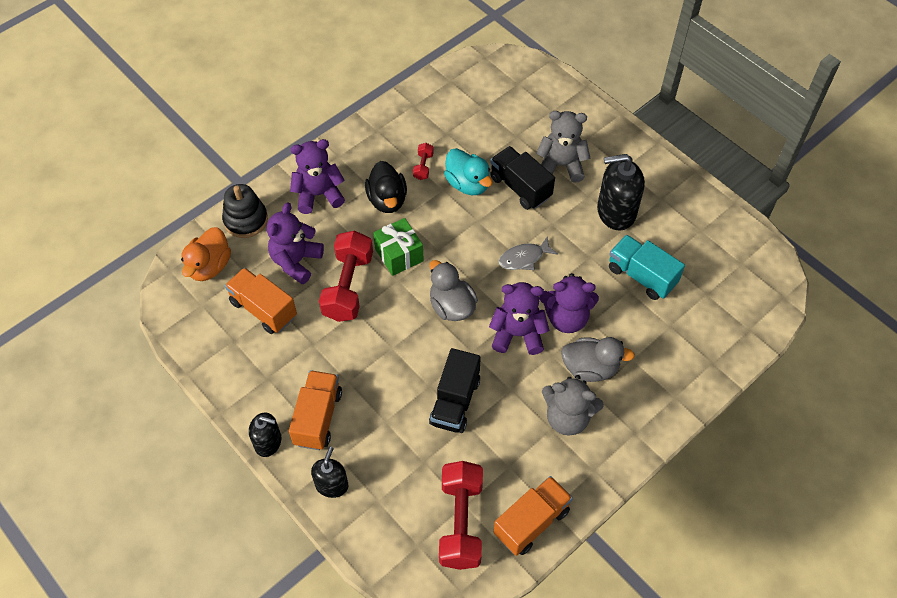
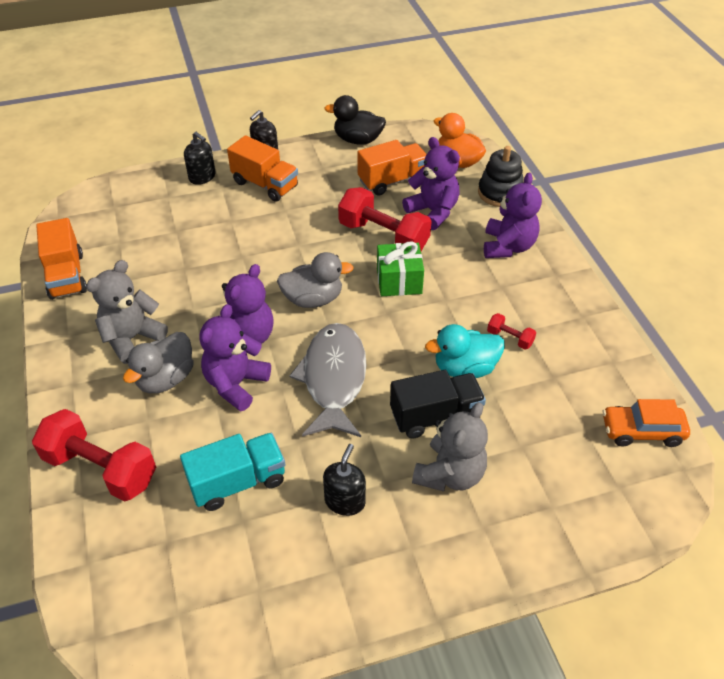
camera: 115 degrees right, 10 degrees down
(387, 200) = (475, 294): black duck -> black duck (357, 140)
(455, 401) = (213, 267): black truck -> none
(461, 522) = (107, 235): red dumbbell -> red dumbbell (101, 468)
(467, 80) = (642, 431): none -> orange car
(524, 258) = (333, 378): grey fish -> grey fish, size x1.89
(616, 212) = (345, 501): black soap dispenser -> black soap dispenser, size x0.60

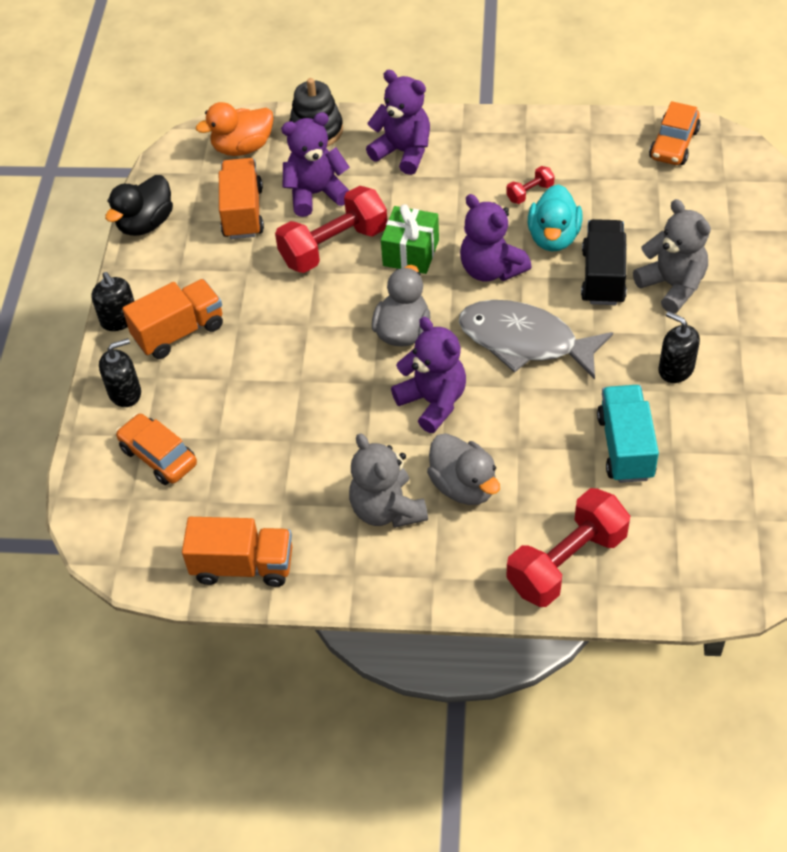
camera: 65 degrees left, 5 degrees up
(152, 208) = (158, 456): none -> orange car
(236, 384) = (498, 424): purple teddy bear -> purple teddy bear (491, 269)

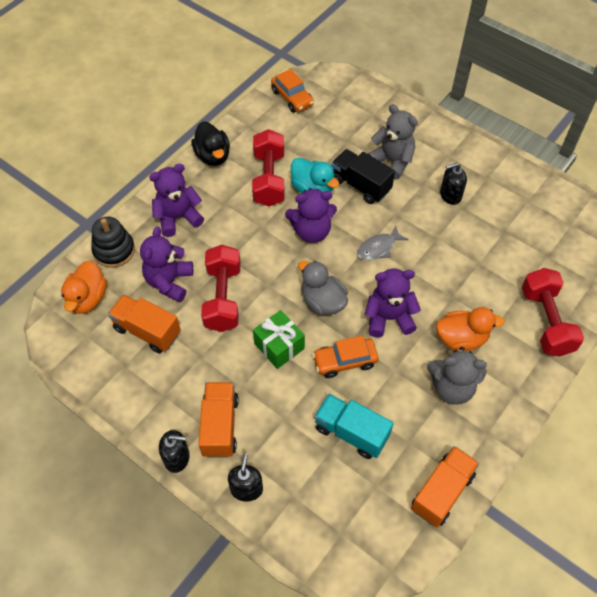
camera: 60 degrees left, 5 degrees up
(146, 223) = (102, 394): black duck -> black duck (213, 156)
(158, 456) = (318, 496): orange car -> orange car (345, 361)
(411, 253) = (264, 262): green gift -> green gift (279, 346)
(464, 486) = (461, 339): grey duck -> orange duck
(524, 341) = (378, 248): grey fish -> grey fish, size x0.53
(530, 193) = (269, 179): red dumbbell -> red dumbbell, size x2.21
(625, 447) = (487, 248): turquoise truck -> turquoise truck (351, 432)
(672, 286) = (392, 161): grey teddy bear -> grey teddy bear turned 45 degrees clockwise

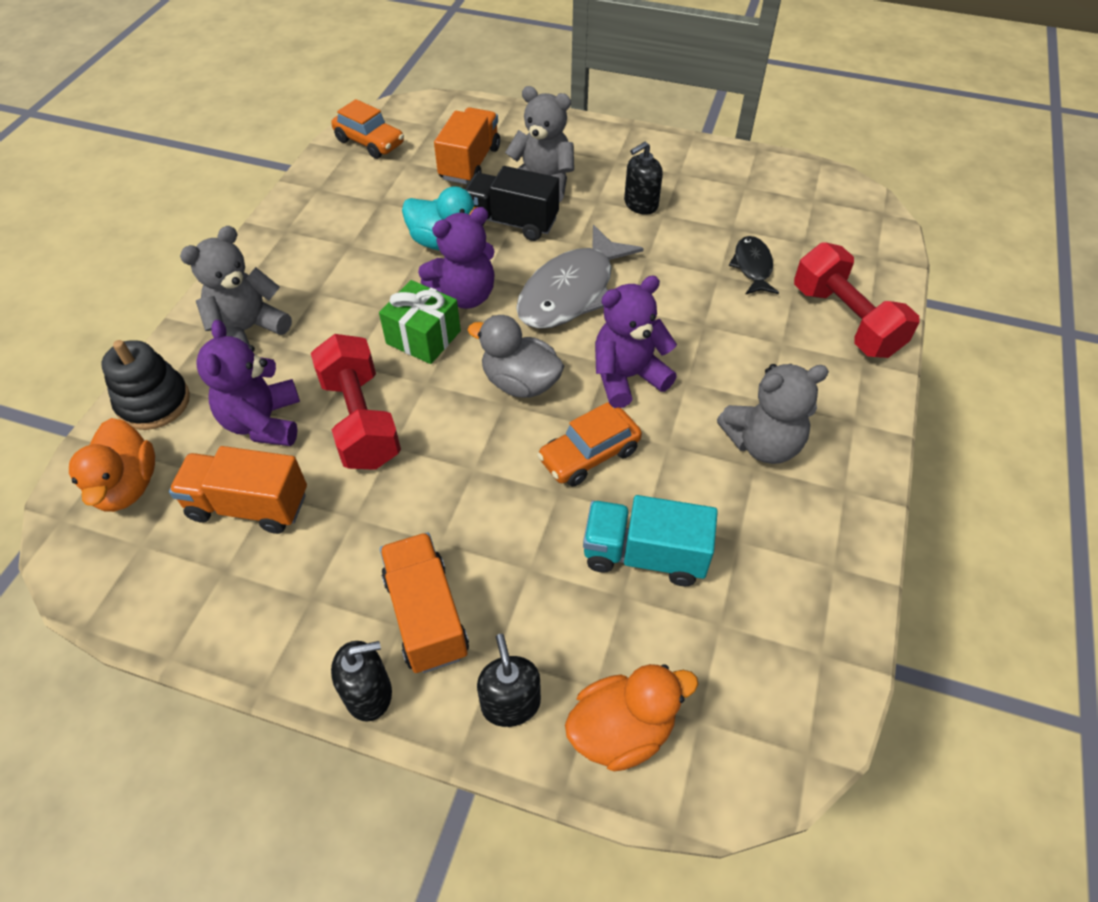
camera: 20 degrees left, 5 degrees down
(178, 218) = (248, 330): purple teddy bear -> grey teddy bear
(213, 156) = (276, 237): black duck -> none
(269, 179) = (374, 245): red dumbbell -> none
(279, 346) = (478, 464): green gift -> green gift (423, 337)
(378, 248) = (571, 292): grey fish -> grey fish, size x1.89
(442, 492) = (823, 598): orange truck -> orange truck (470, 163)
(461, 339) = (743, 375): orange duck -> orange duck (622, 730)
(503, 264) = (752, 267): none -> black fish

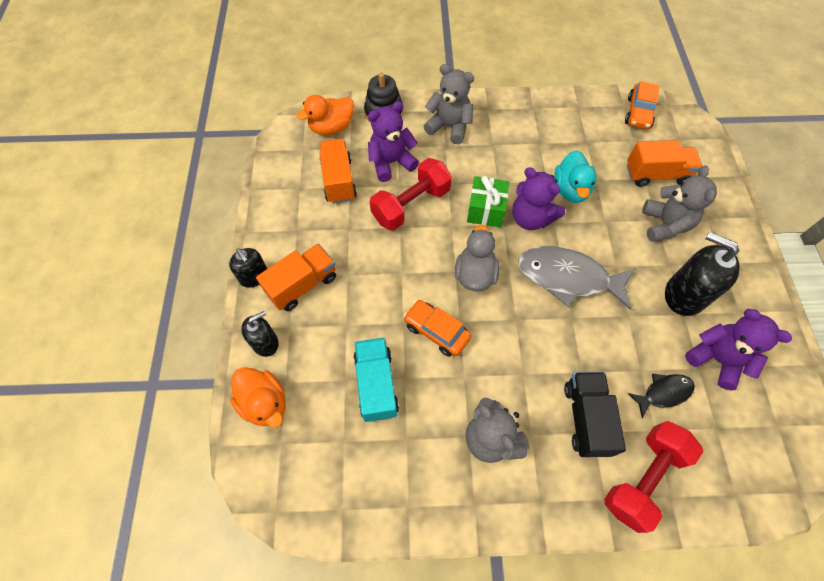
camera: 70 degrees right, 10 degrees up
(511, 222) = (613, 220): black truck -> black truck (586, 418)
(627, 377) = (509, 335): purple teddy bear -> purple teddy bear (716, 359)
(640, 204) = (684, 294): black soap dispenser -> black soap dispenser, size x1.67

